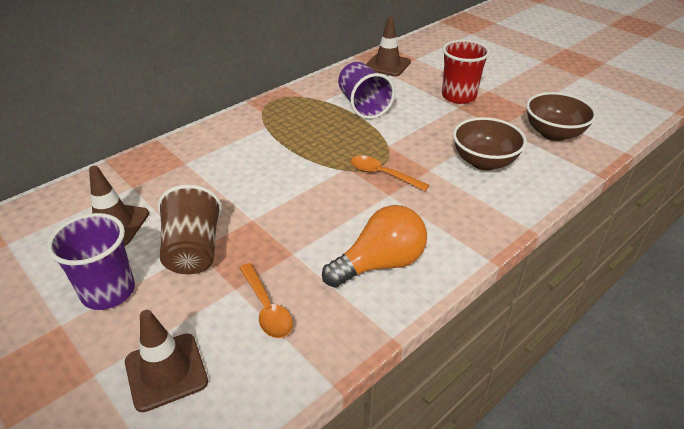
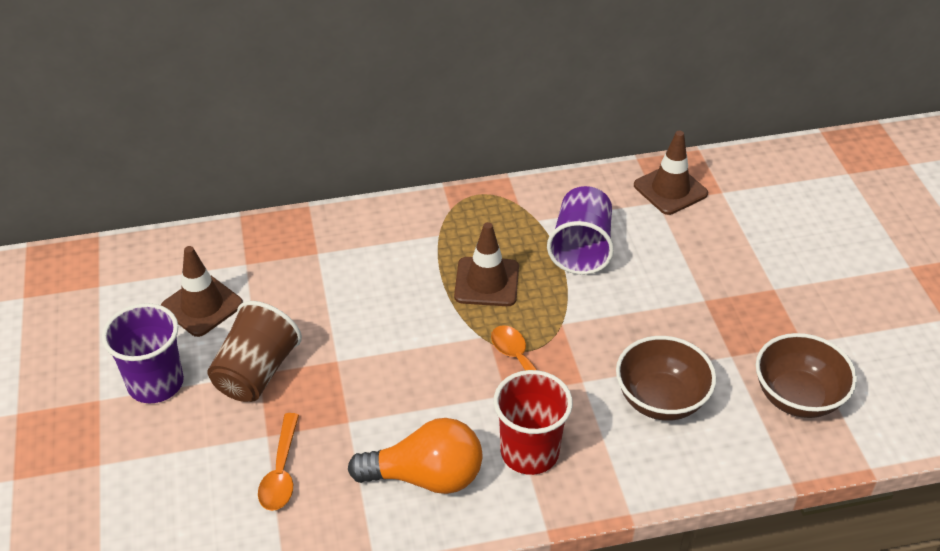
camera: 30 degrees right, 5 degrees up
(166, 371) = (156, 491): brown traffic cone -> brown traffic cone (486, 282)
(459, 96) = (722, 282): red cup -> red cup (529, 452)

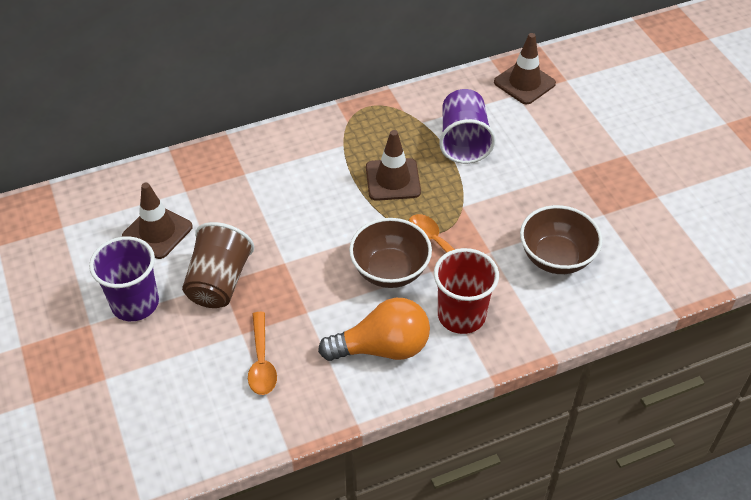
camera: 10 degrees left, 5 degrees up
(797, 397) = (662, 240): brown bowl -> brown bowl (390, 270)

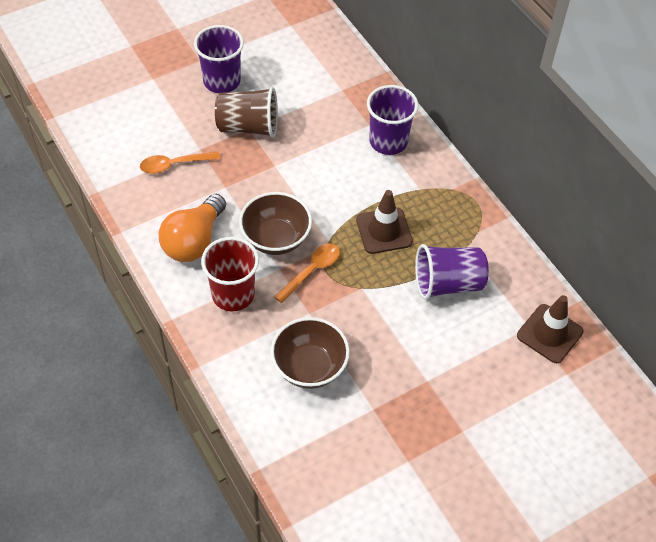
camera: 80 degrees right, 5 degrees up
(157, 232) = (294, 80): brown traffic cone -> none
(273, 161) = (388, 141): none -> purple cup
(382, 348) = (194, 241): orange light bulb -> orange light bulb turned 45 degrees clockwise

